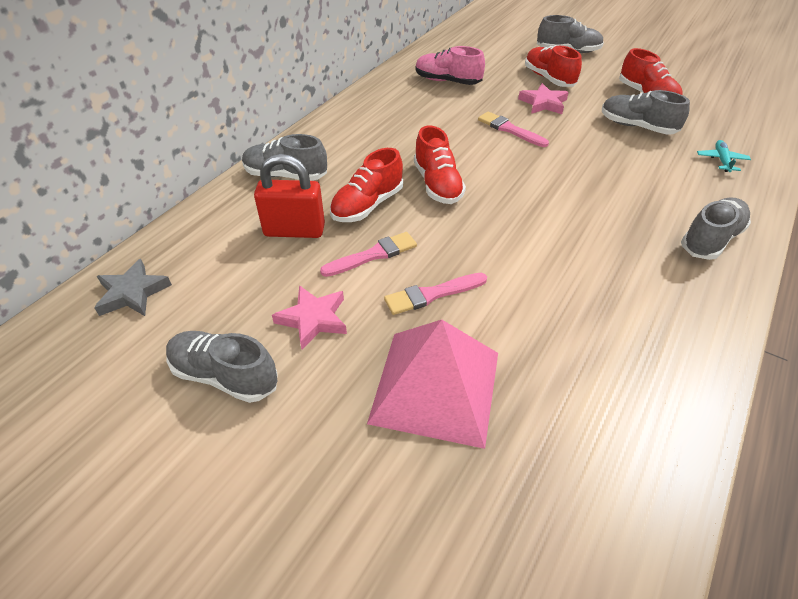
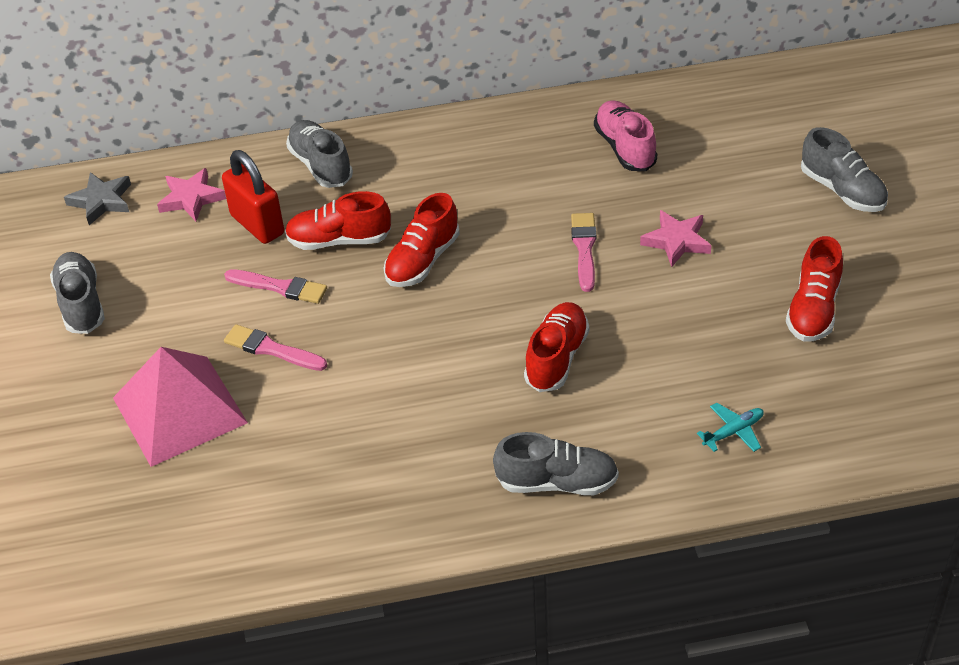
camera: 50 degrees right, 0 degrees up
(313, 319) = (175, 306): pink star -> pink star (191, 198)
(549, 79) = (743, 214): red shoe -> red shoe (556, 358)
(637, 127) = (722, 336): grey shoe -> none

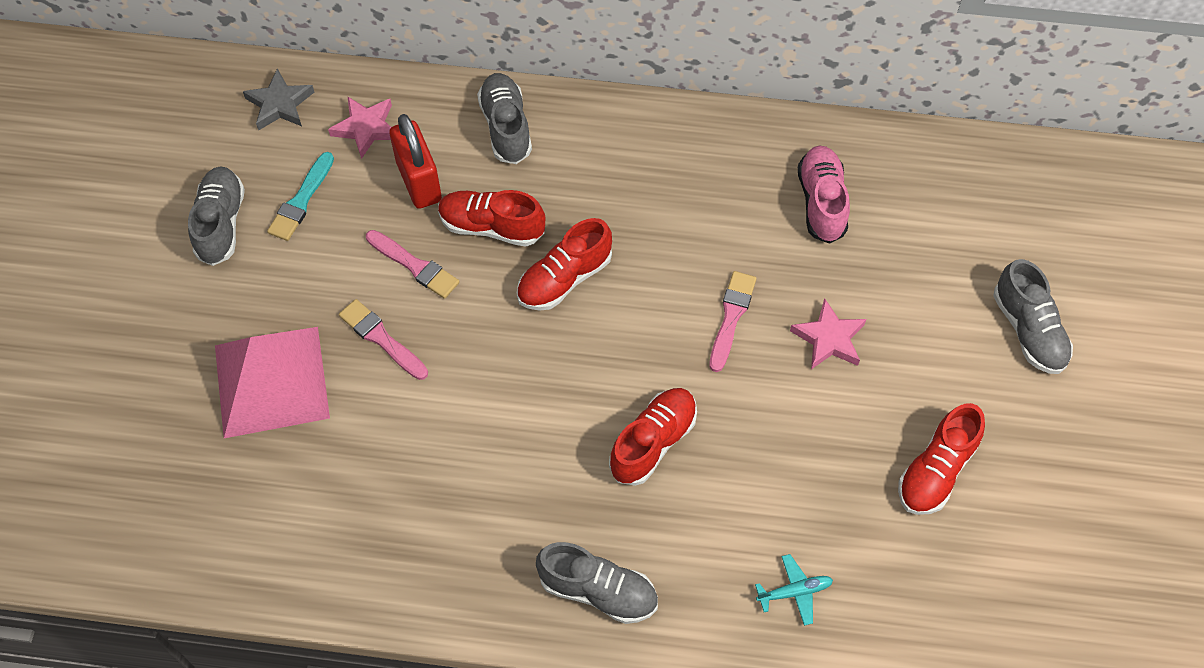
camera: 15 degrees right, 15 degrees up
(151, 267) = (301, 201): none -> turquoise brush

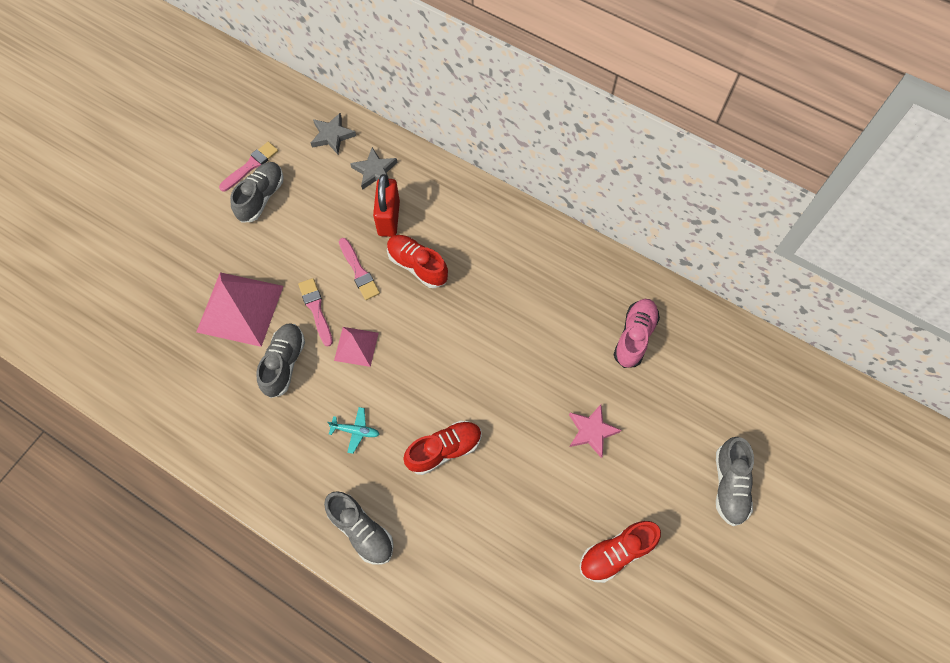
camera: 25 degrees right, 5 degrees up
(301, 201) = (314, 202): turquoise brush -> none
(366, 128) = (375, 171): pink star -> grey star
(463, 363) = (356, 346): none -> pink pyramid
(506, 127) = (459, 204): grey shoe -> grey shoe (284, 364)
(564, 279) = (444, 318): red shoe -> none
(731, 317) = (536, 389): pink brush -> pink brush (251, 166)
(794, 592) = (482, 590): turquoise plane -> turquoise plane (355, 431)

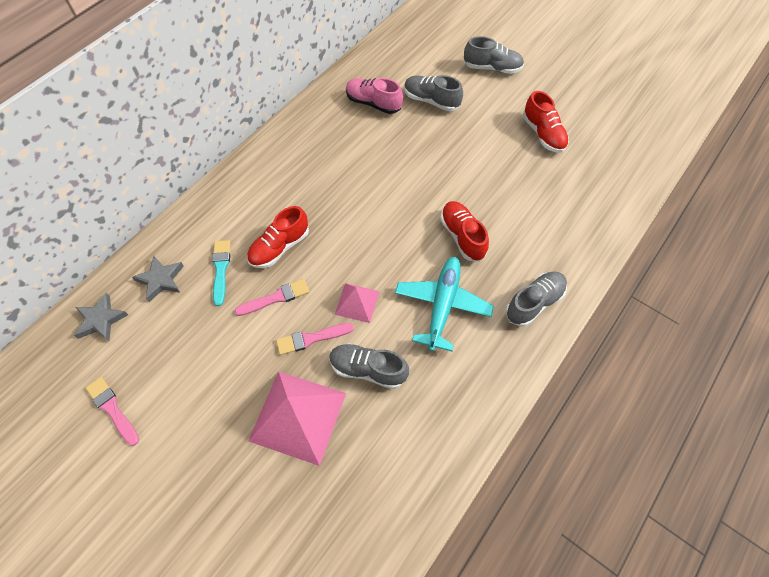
camera: 85 degrees left, 5 degrees down
(261, 198) = (160, 396): grey shoe -> grey shoe (431, 101)
(355, 431) = (442, 305): turquoise plane -> turquoise plane, size x2.18
(389, 218) = (221, 269): red padlock -> turquoise brush
(591, 431) = (449, 138): pink star -> none

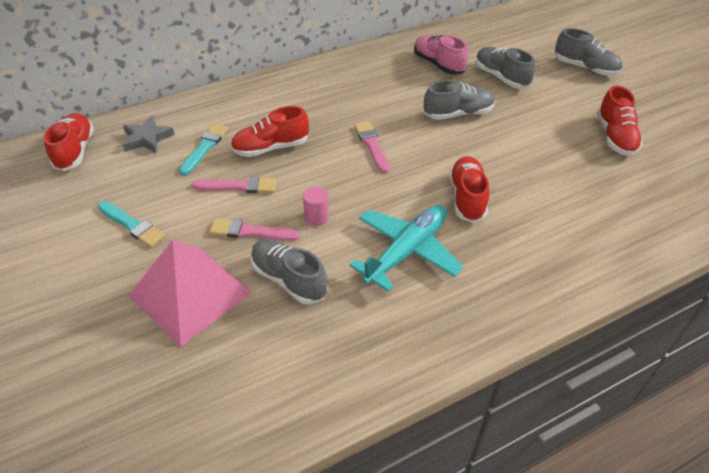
camera: 25 degrees right, 15 degrees down
(101, 320) = (75, 151): grey star -> red shoe
(112, 409) = (31, 221): pink brush -> pink brush (372, 145)
(207, 374) = (132, 225): none -> turquoise brush
(357, 302) = (316, 217): pink pyramid -> pink cylinder
(534, 303) = (517, 286): grey shoe -> grey shoe (458, 114)

